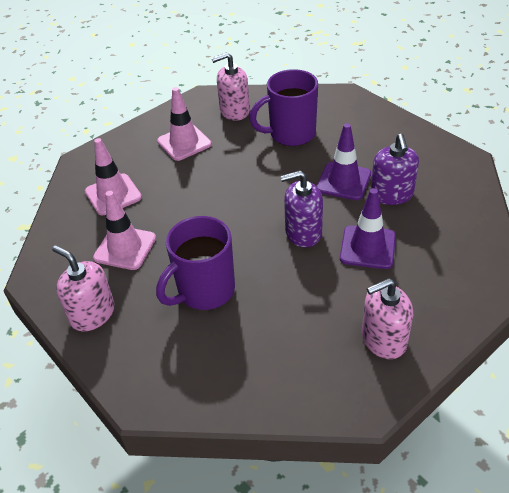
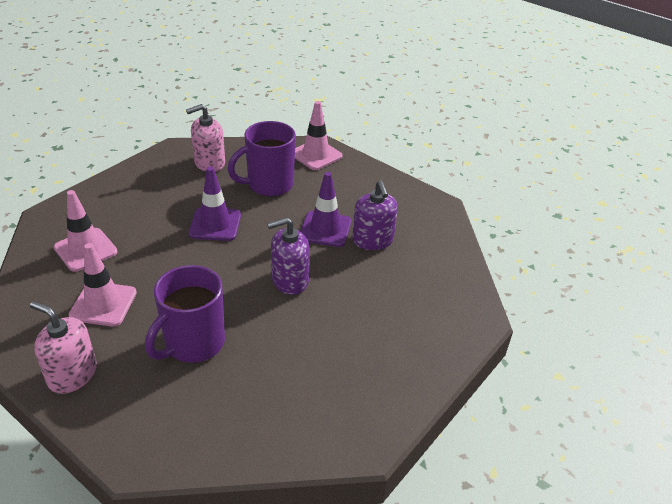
camera: 15 degrees left, 5 degrees down
(184, 143) = (159, 195): pink traffic cone -> pink traffic cone (316, 155)
(367, 247) = (354, 292): purple traffic cone -> purple traffic cone (215, 224)
(383, 339) = (377, 379): pink soap dispenser -> none

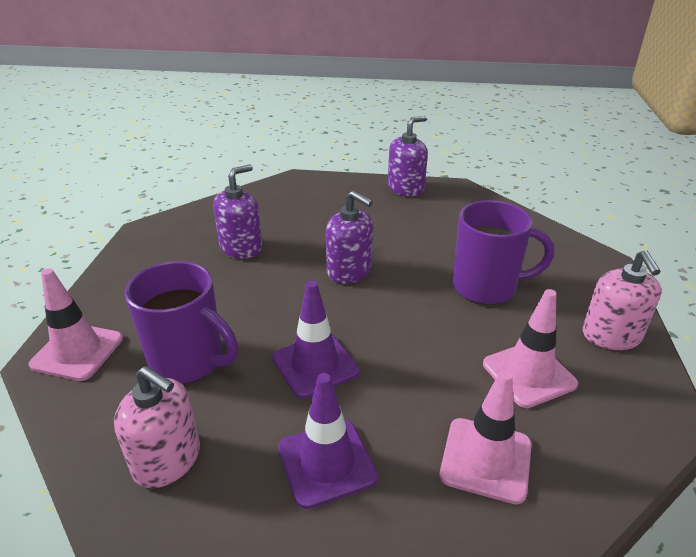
camera: 120 degrees left, 5 degrees down
(325, 229) = (248, 281): purple traffic cone -> purple traffic cone (326, 462)
(397, 395) = (406, 188): none -> purple soap dispenser

